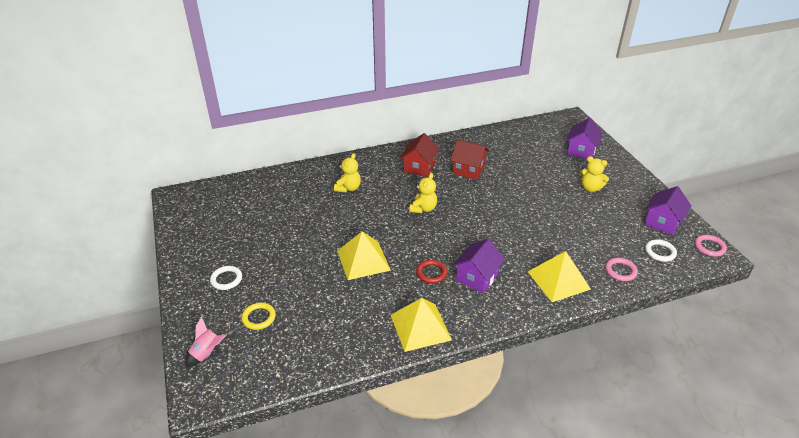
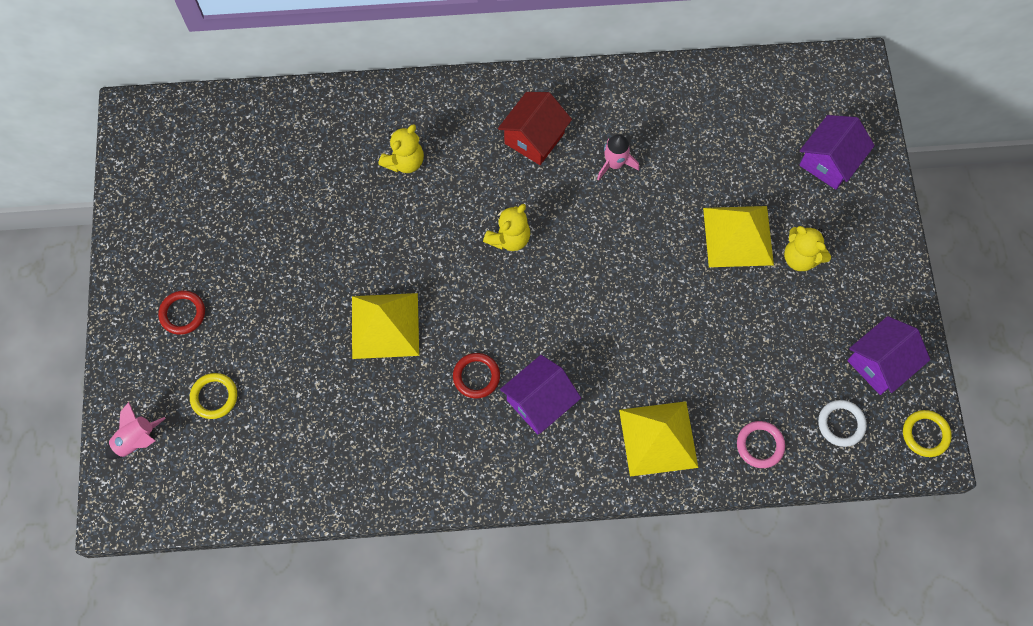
camera: 15 degrees right, 30 degrees up
(226, 279) = (182, 313): white ring -> red ring
(420, 327) = (428, 471): yellow pyramid -> yellow pyramid (738, 236)
(468, 170) = (614, 164): red house -> pink rocket
(709, 247) = (925, 434): pink ring -> yellow ring

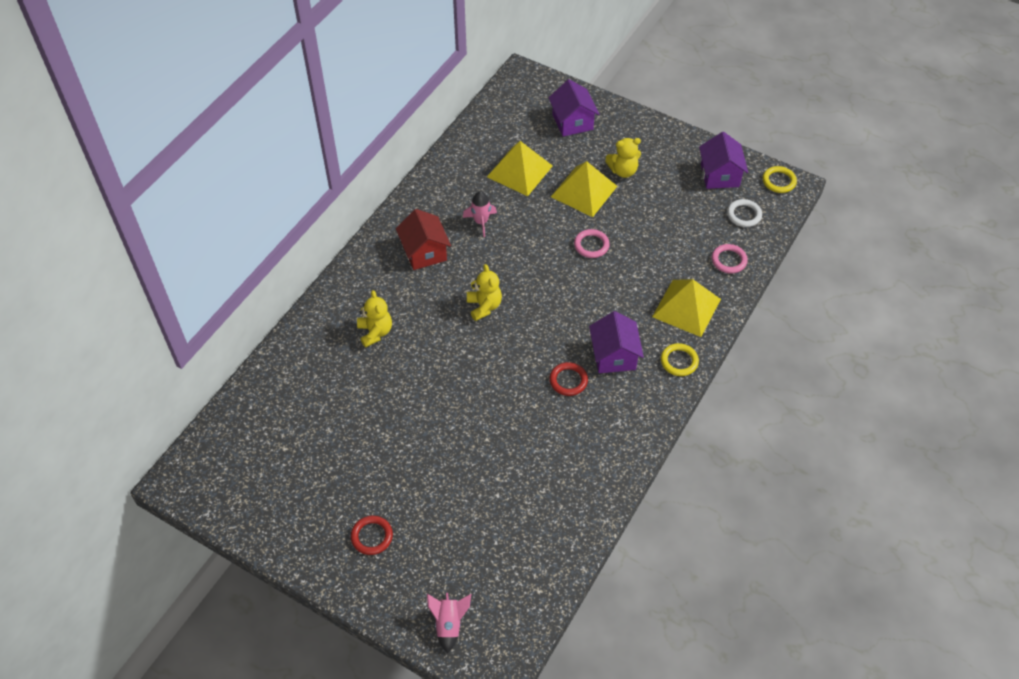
camera: 55 degrees left, 15 degrees down
(214, 397) = (455, 551): yellow ring -> yellow ring (679, 361)
(385, 325) = (488, 412): yellow pyramid -> yellow pyramid (519, 171)
(668, 290) = (591, 245): none -> pink ring

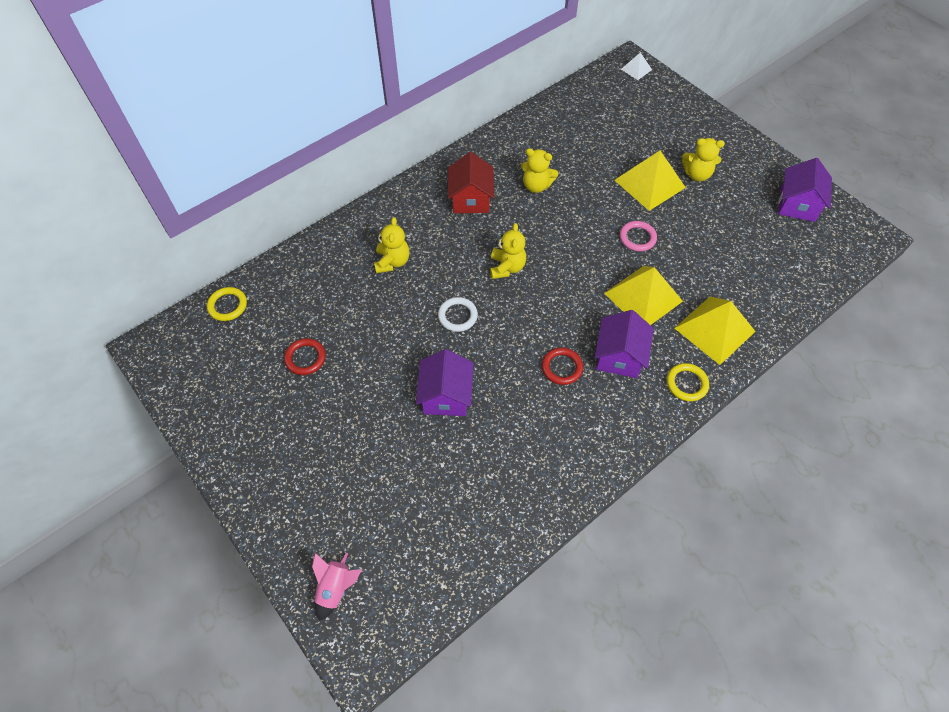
camera: 20 degrees right, 5 degrees up
(372, 536) = (300, 465): red ring -> red ring (305, 358)
(481, 222) = (536, 186): pink rocket -> yellow teddy bear
(519, 171) = (593, 148): yellow pyramid -> yellow pyramid (643, 297)
(531, 81) = (636, 69): none -> white pyramid
(572, 122) = (663, 116): purple house -> purple house (446, 396)
(729, 260) = (778, 293): pink ring -> none
(744, 215) = (810, 251): white ring -> white ring (457, 316)
(779, 181) = (860, 227): yellow ring -> yellow ring (227, 305)

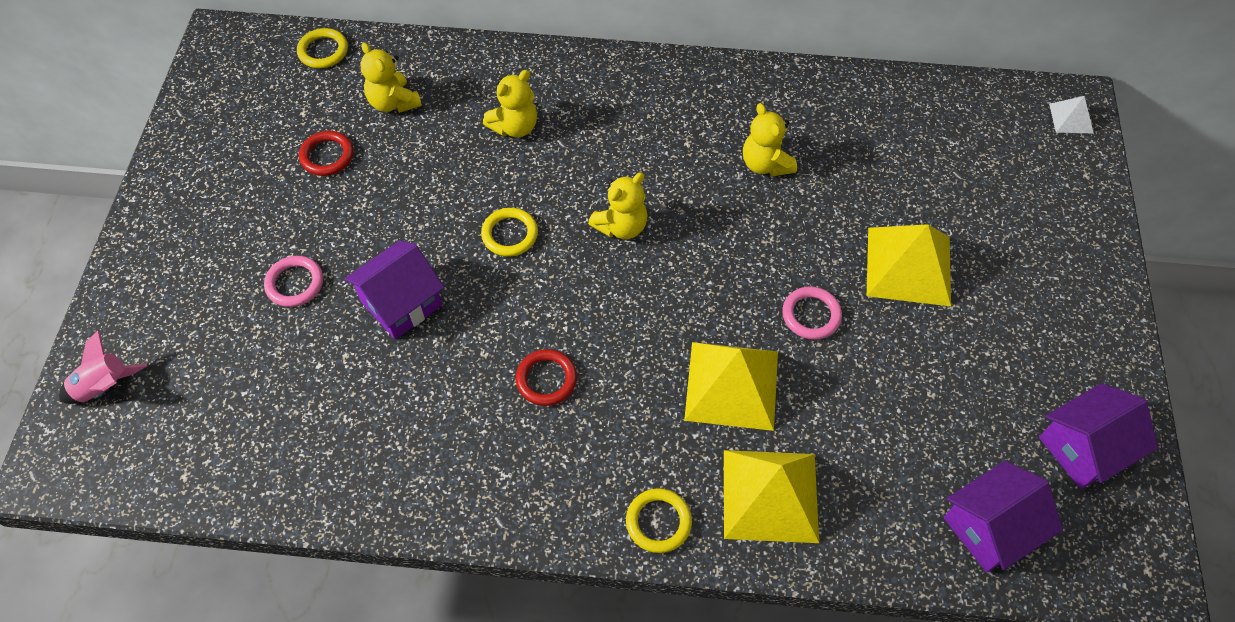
camera: 45 degrees right, 0 degrees up
(375, 437) = (295, 283): none -> pink ring
(457, 316) = (510, 234): white ring -> yellow ring
(471, 199) = (673, 124): red house -> none
(619, 356) = (621, 424): purple house -> purple house (989, 528)
(697, 174) = (987, 302): yellow teddy bear -> yellow teddy bear (393, 102)

